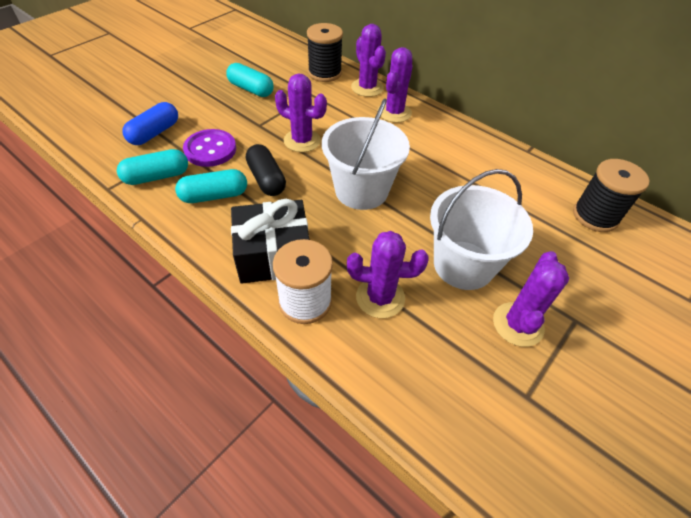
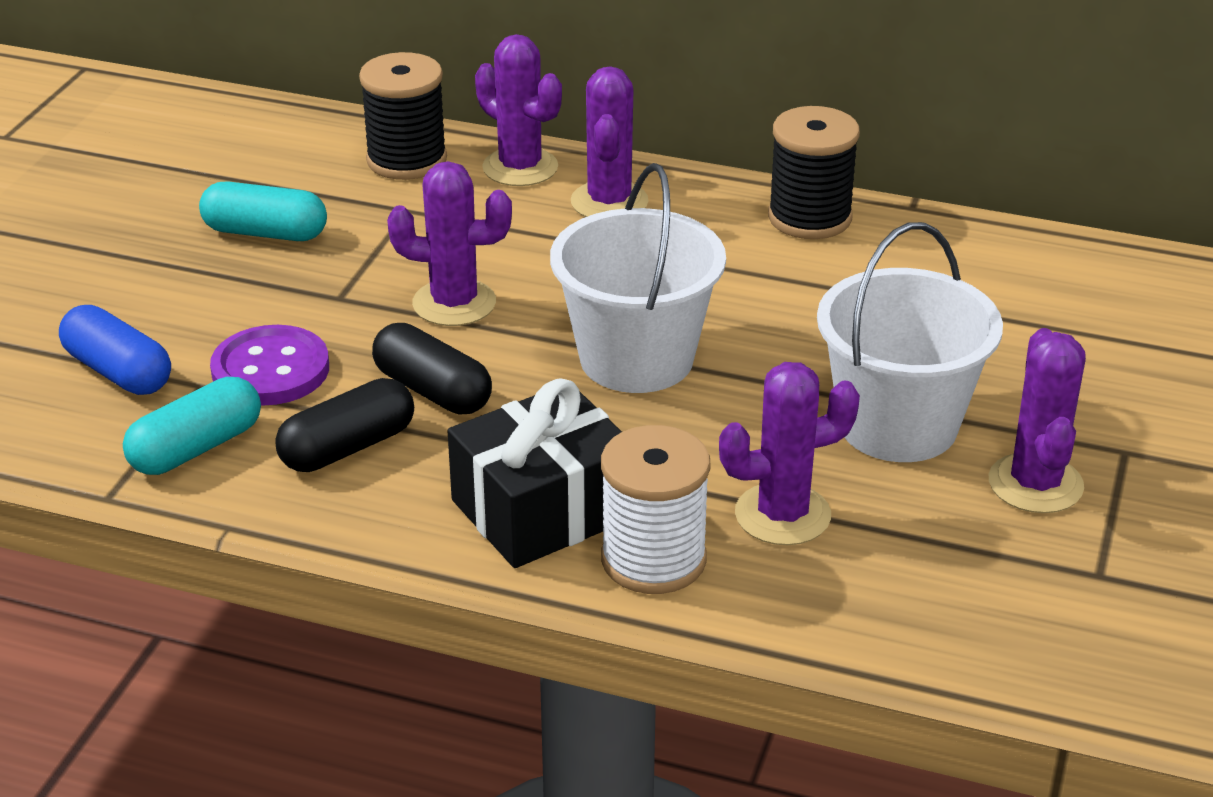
camera: 20 degrees left, 15 degrees down
(154, 133) = (118, 372): blue capsule -> blue capsule turned 60 degrees counterclockwise
(214, 196) = (348, 447): turquoise capsule -> black capsule
(595, 216) = (1084, 285): black spool -> black spool (809, 218)

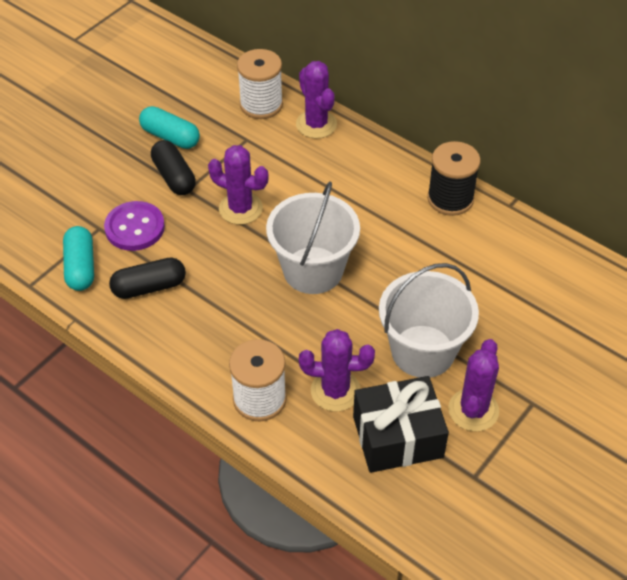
camera: 20 degrees right, 15 degrees up
(118, 372) = (65, 209): blue capsule -> none
(196, 448) = (80, 267): turquoise capsule -> turquoise capsule turned 75 degrees counterclockwise
(406, 160) = (261, 104): black spool -> white spool
(432, 391) = (204, 262): black capsule -> black capsule (174, 177)
(543, 509) = (222, 352): black gift -> black gift (398, 437)
(609, 202) = (350, 160): purple cactus -> none

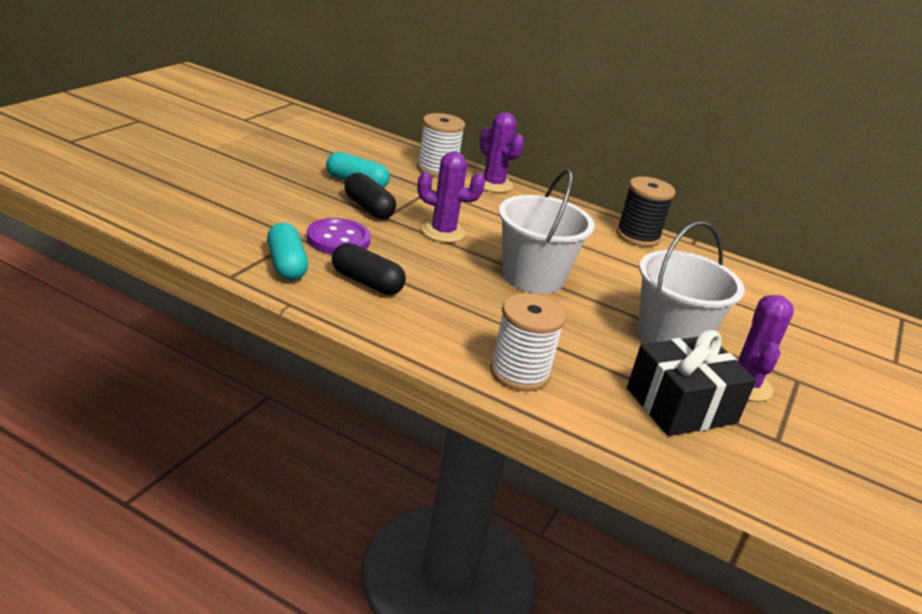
camera: 15 degrees left, 20 degrees down
(149, 287) = (367, 282): black capsule -> black capsule turned 60 degrees clockwise
(335, 391) = (597, 367): purple cactus -> none

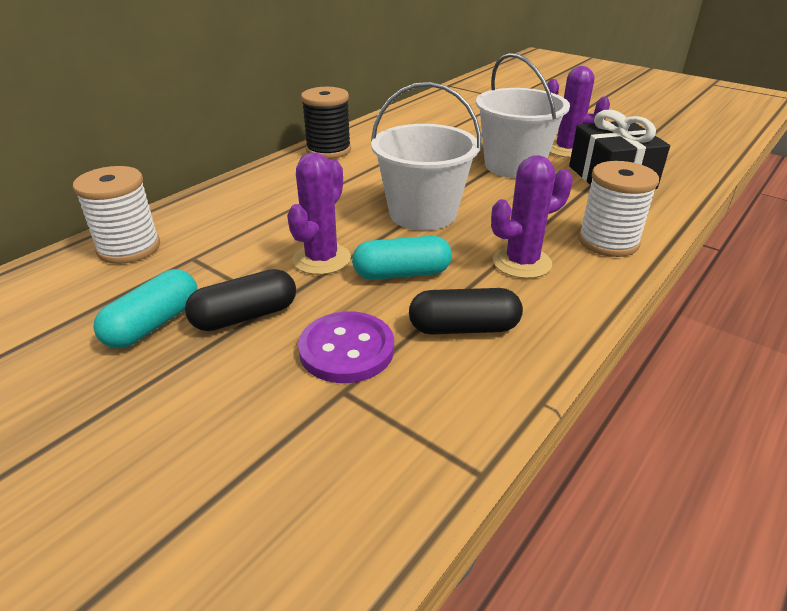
camera: 75 degrees left, 5 degrees up
(286, 264) = (431, 405): turquoise capsule -> turquoise capsule (402, 273)
(367, 282) = (464, 328): black capsule -> black capsule turned 45 degrees clockwise
(493, 184) = (189, 211): purple cactus -> purple cactus (522, 262)

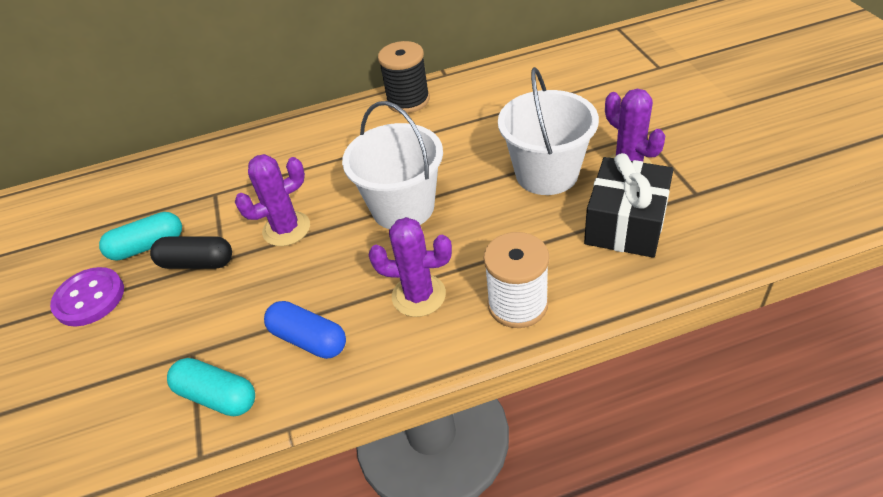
camera: 40 degrees right, 10 degrees up
(129, 248) = (189, 169): white spool -> none
(346, 349) = (224, 321): purple button -> purple button (89, 298)
(402, 273) = (323, 267): turquoise capsule -> turquoise capsule (217, 396)
(464, 328) = (309, 339): black capsule -> blue capsule

